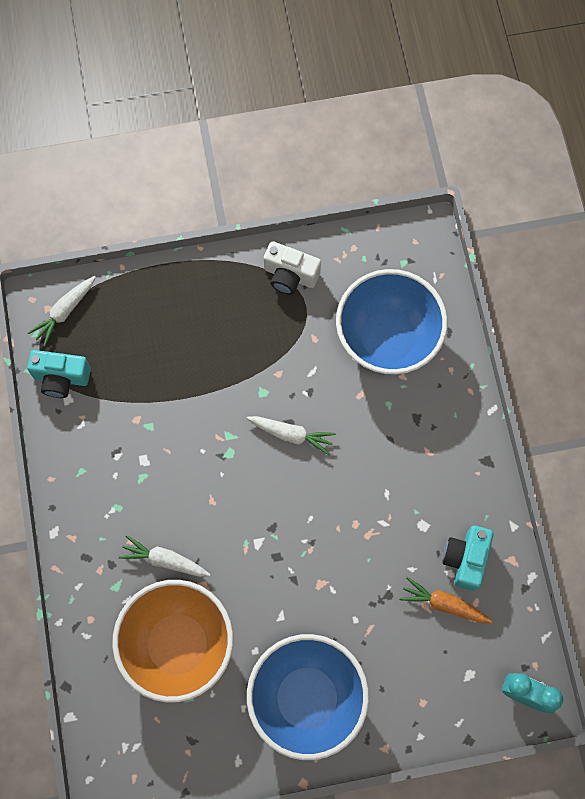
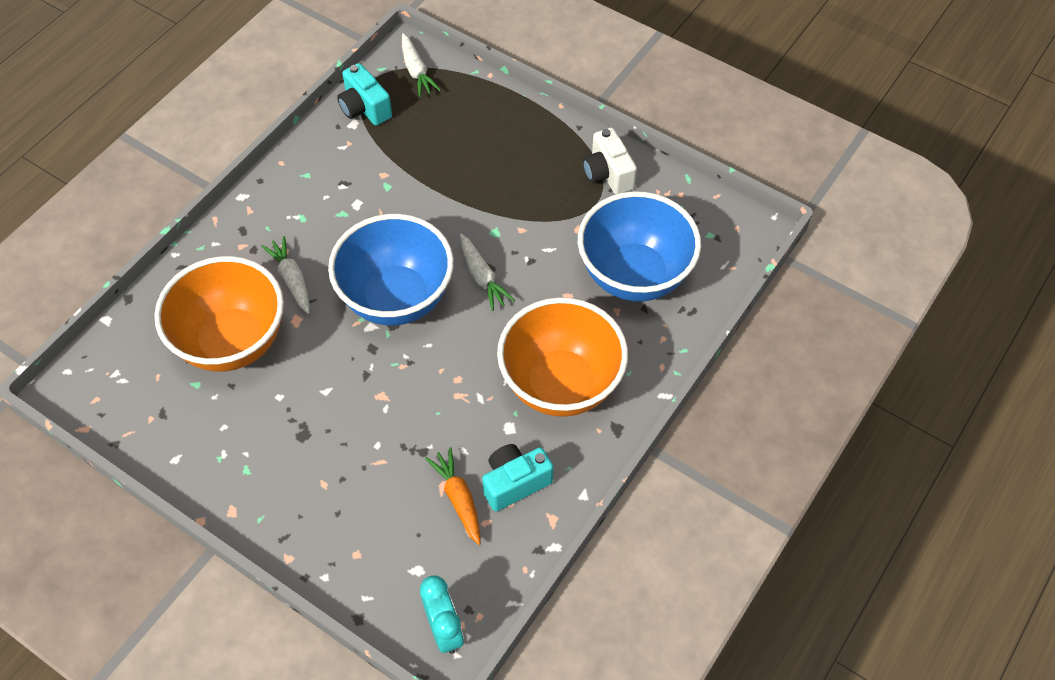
camera: 45 degrees right, 15 degrees down
(65, 312) = (416, 71): white carrot -> white carrot turned 105 degrees counterclockwise
(307, 698) = (275, 465): blue bowl -> blue bowl (396, 298)
(423, 464) = (561, 384): none -> orange bowl

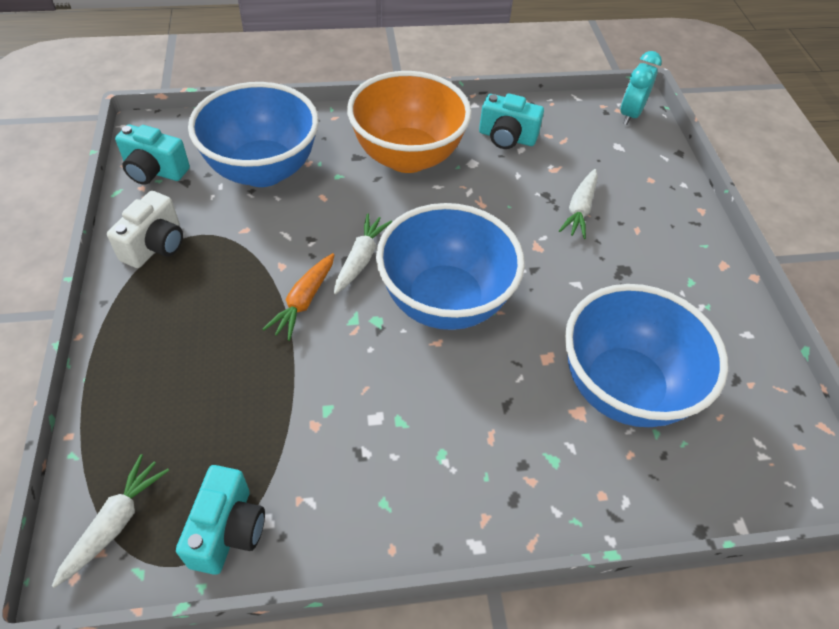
camera: 135 degrees left, 5 degrees down
(232, 342) = (623, 388): orange bowl -> blue bowl
(292, 279) = (515, 398): white carrot -> white carrot (579, 209)
(458, 499) = (552, 156): orange carrot -> orange carrot (304, 301)
(693, 210) = (155, 171): none -> turquoise camera

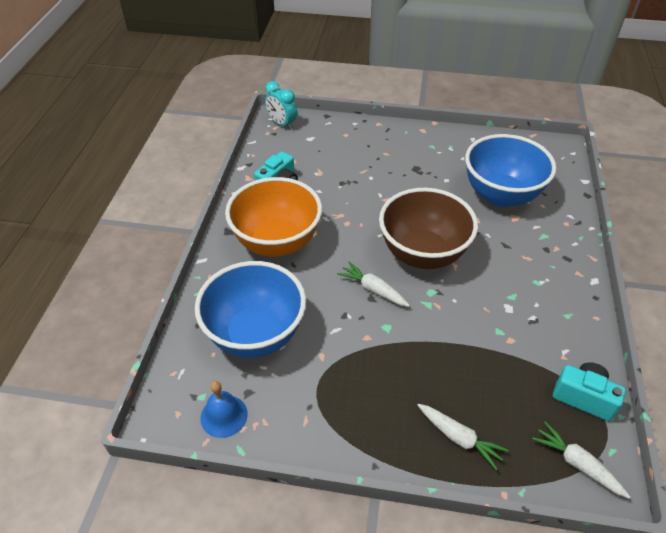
camera: 70 degrees left, 5 degrees down
(155, 171) = (224, 416): turquoise camera -> blue bell
(155, 245) = (320, 421): white camera -> none
(304, 301) = (405, 329): orange carrot -> none
(445, 301) = (422, 254): blue bowl -> brown bowl
(579, 209) = (361, 172): white carrot -> white carrot (459, 438)

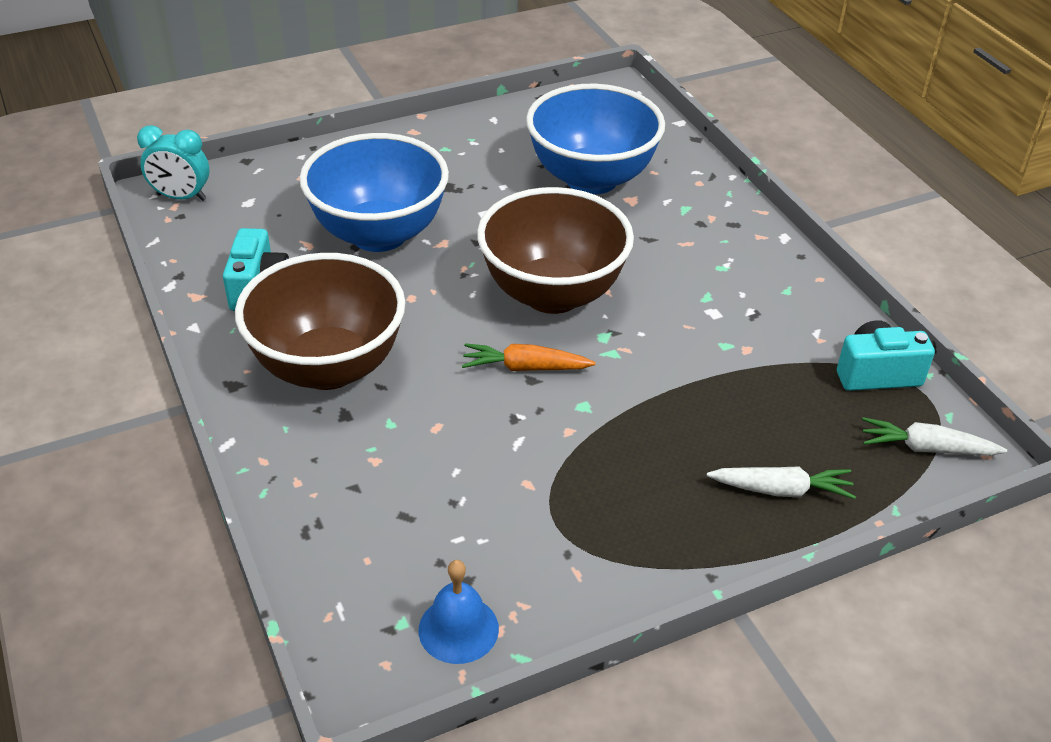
camera: 35 degrees left, 5 degrees down
(255, 334) = (408, 503): blue bowl -> blue bowl (379, 234)
(277, 242) = (328, 367): orange bowl -> brown bowl
(373, 289) = (525, 367): white carrot -> orange carrot

